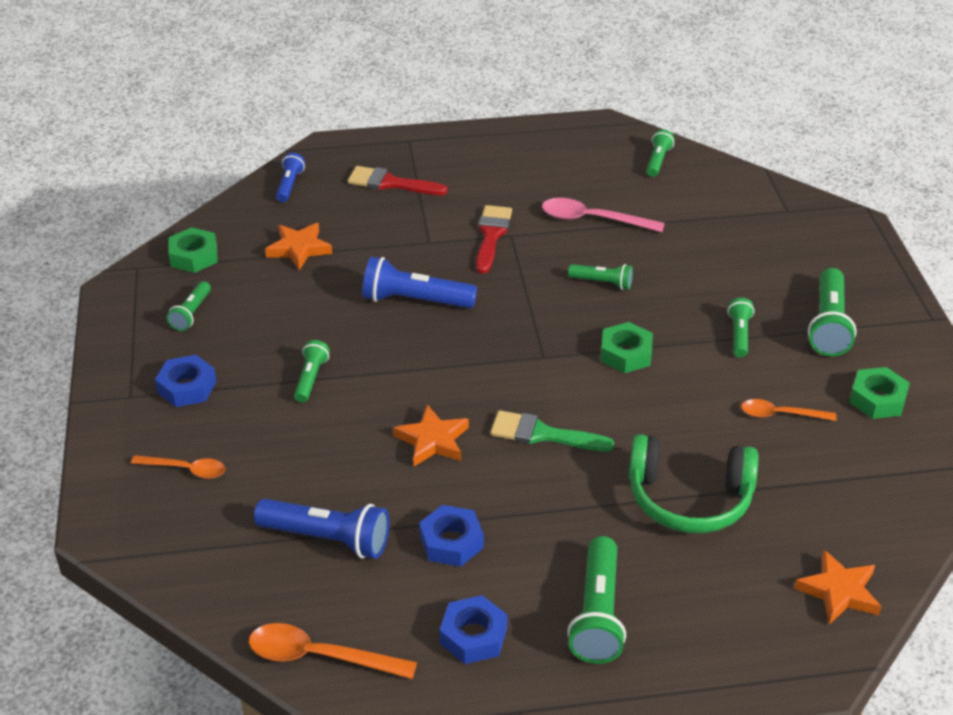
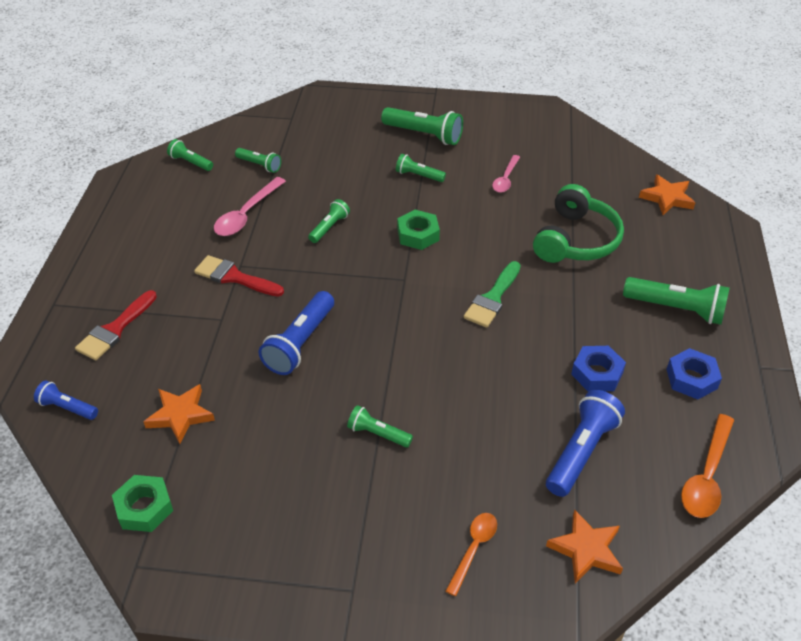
camera: 75 degrees left, 5 degrees up
(187, 387) = (356, 536): blue nut -> none
(191, 314) = (241, 520): green flashlight -> green flashlight (259, 165)
(432, 440) = (482, 364): orange star -> orange star (586, 550)
(780, 414) = (505, 179): orange spoon -> pink spoon
(877, 399) = (503, 136): green nut -> none

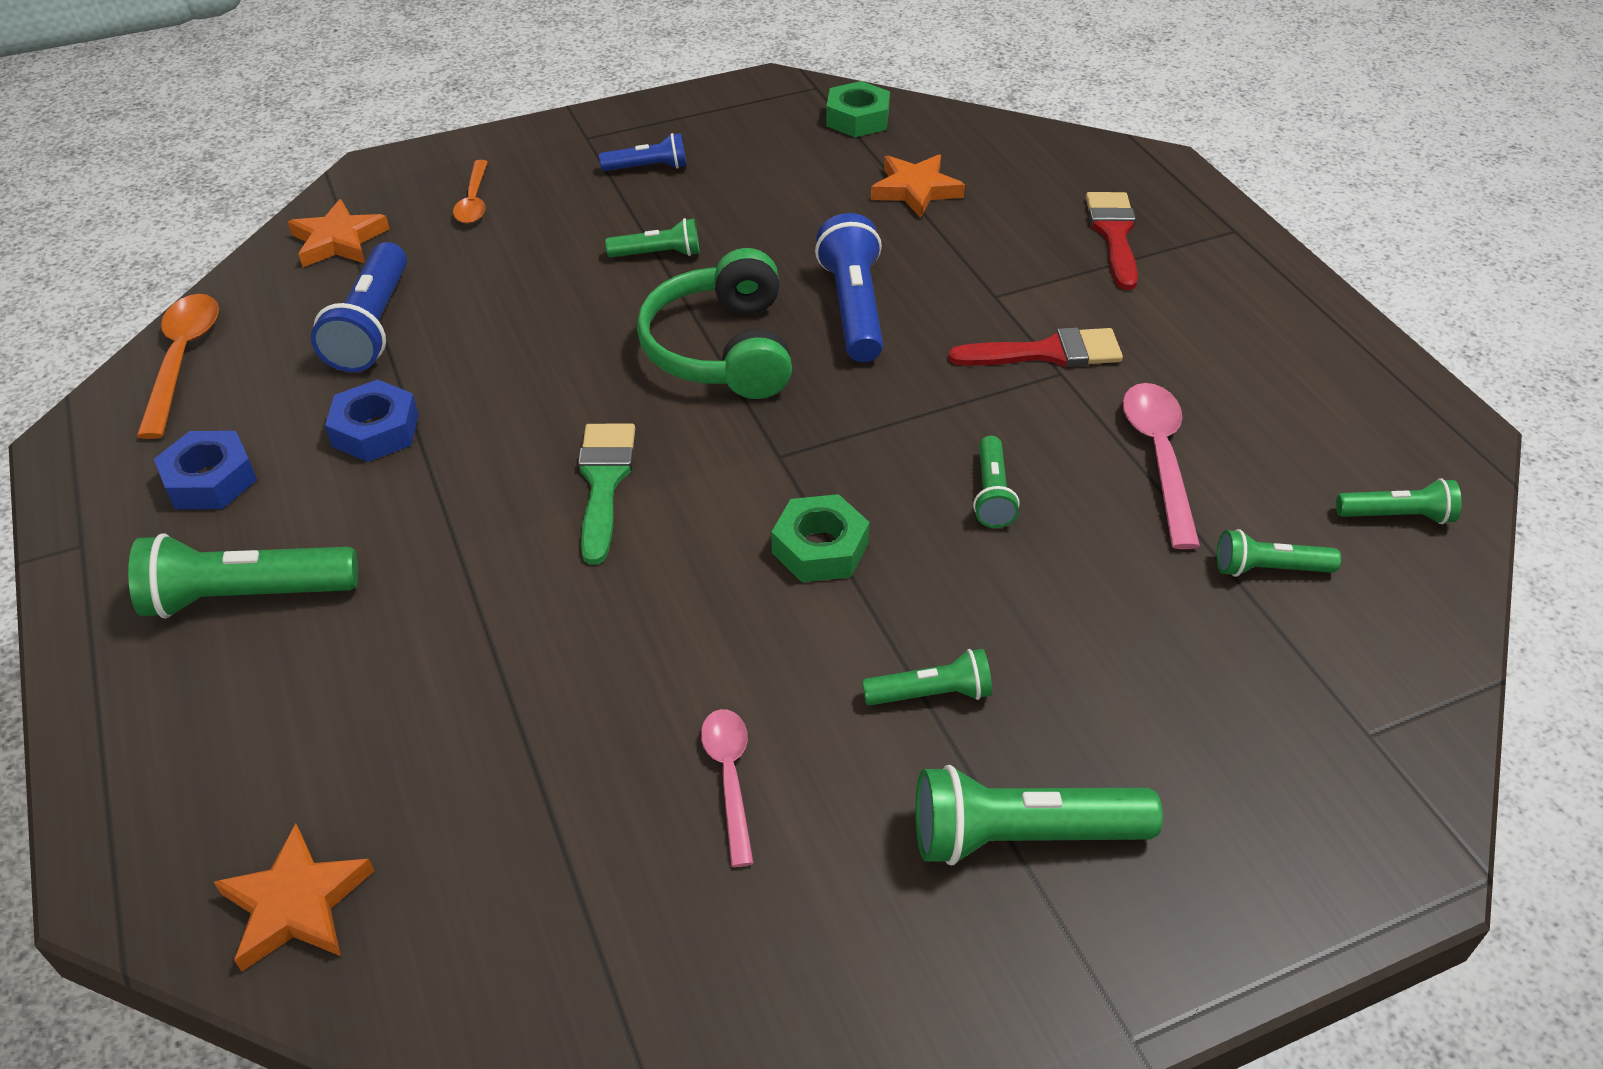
camera: 150 degrees right, 0 degrees up
(67, 407) = (1050, 153): blue flashlight -> blue flashlight (648, 168)
(576, 240) = (493, 671): green headphones -> green headphones (721, 349)

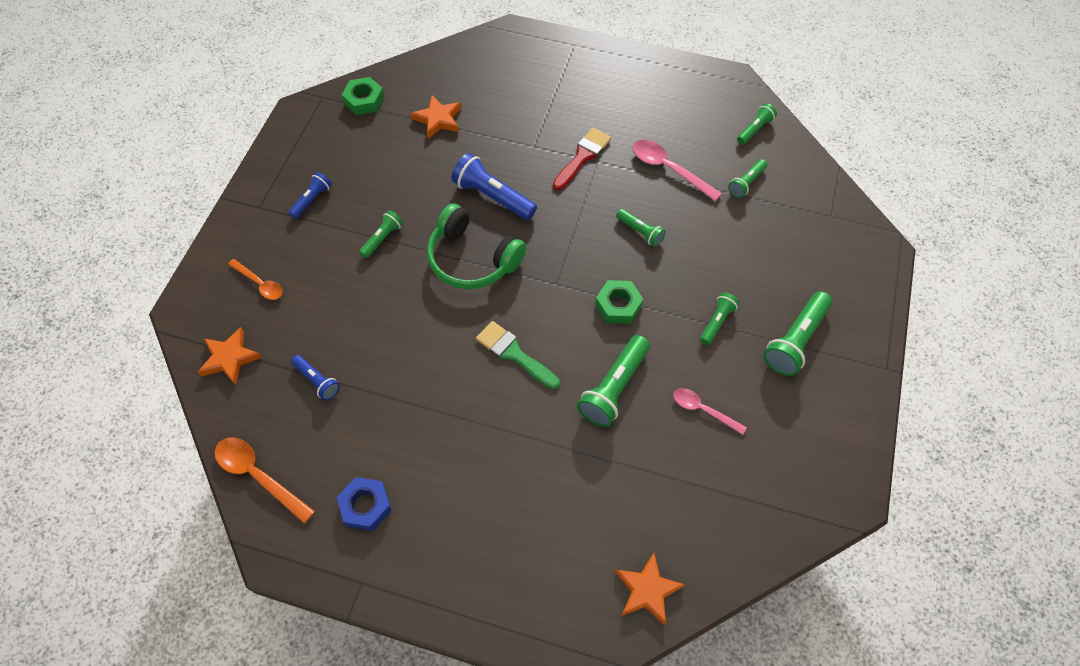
camera: 50 degrees left, 15 degrees up
(246, 596) = (459, 527): green flashlight -> green flashlight (614, 388)
(372, 327) = (317, 381): blue flashlight -> blue flashlight, size x0.58
(376, 430) = (396, 420): blue nut -> none
(1114, 234) = (537, 81): red brush -> none

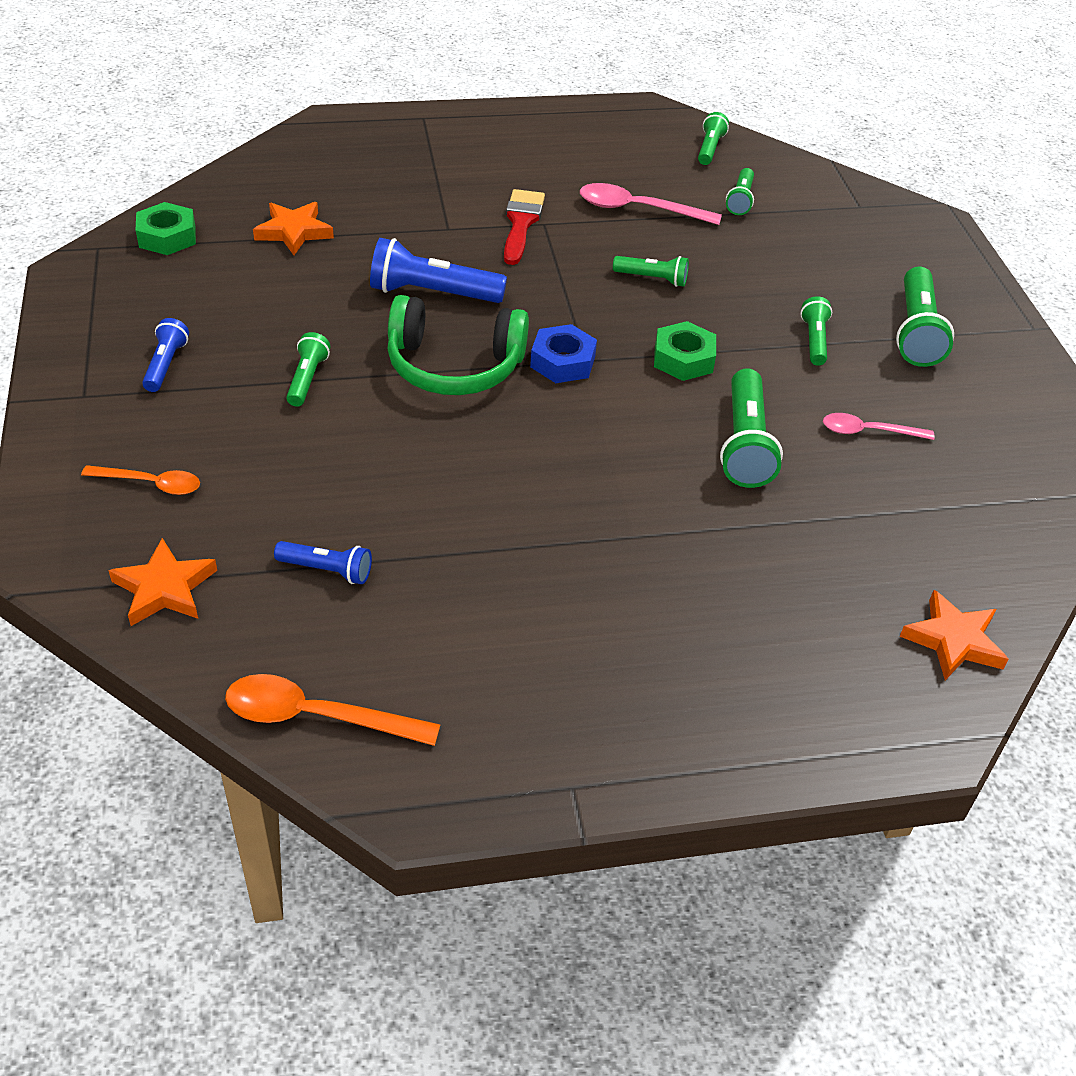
camera: 30 degrees left, 15 degrees down
(366, 506) = (510, 691): blue nut -> blue nut (563, 362)
(514, 353) = (588, 449): green brush -> none

